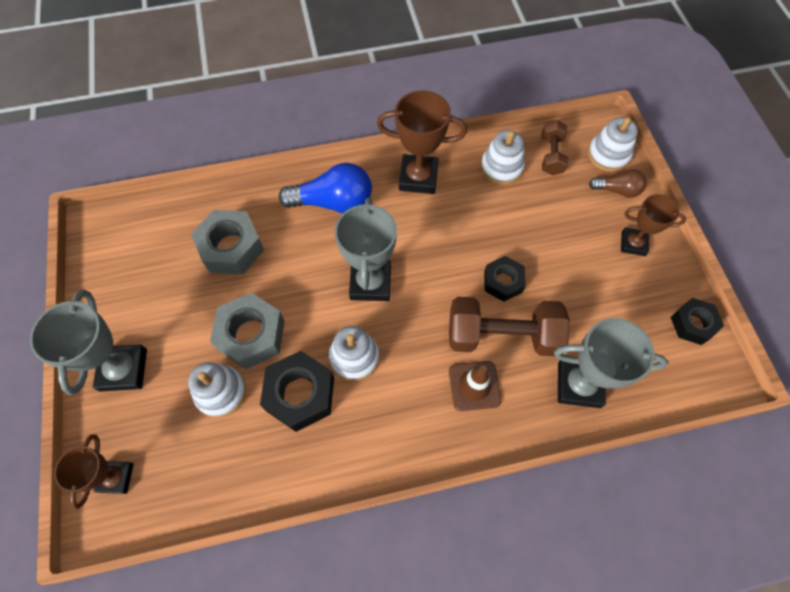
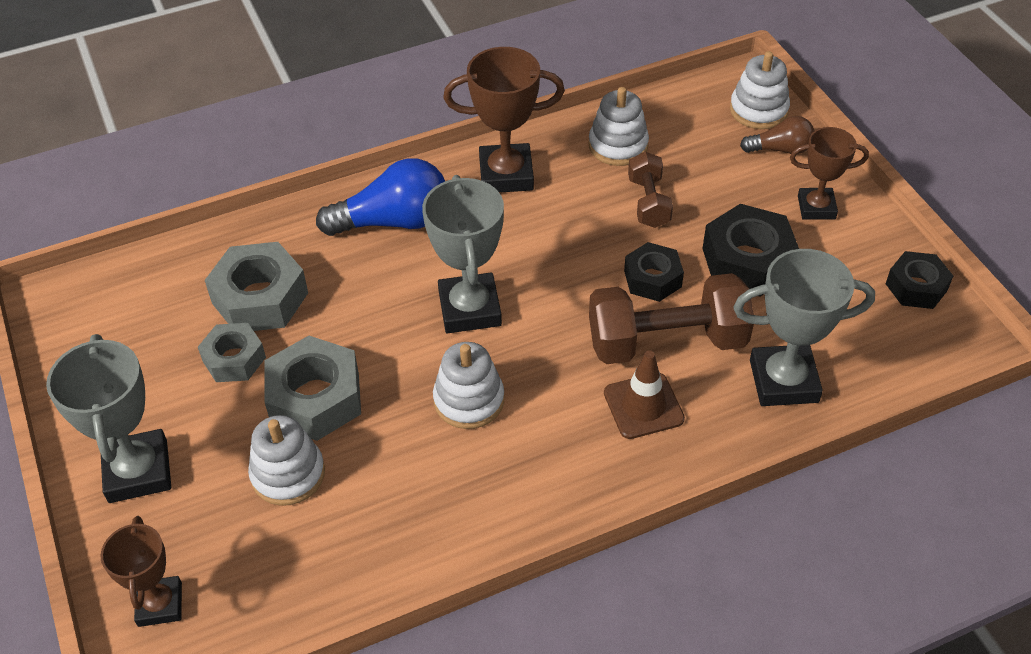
camera: 10 degrees left, 15 degrees down
(204, 293) = (234, 359): none -> grey nut
(300, 394) = (403, 457): black nut -> black nut (747, 261)
(551, 155) = (682, 122): brown dumbbell -> brown dumbbell (648, 202)

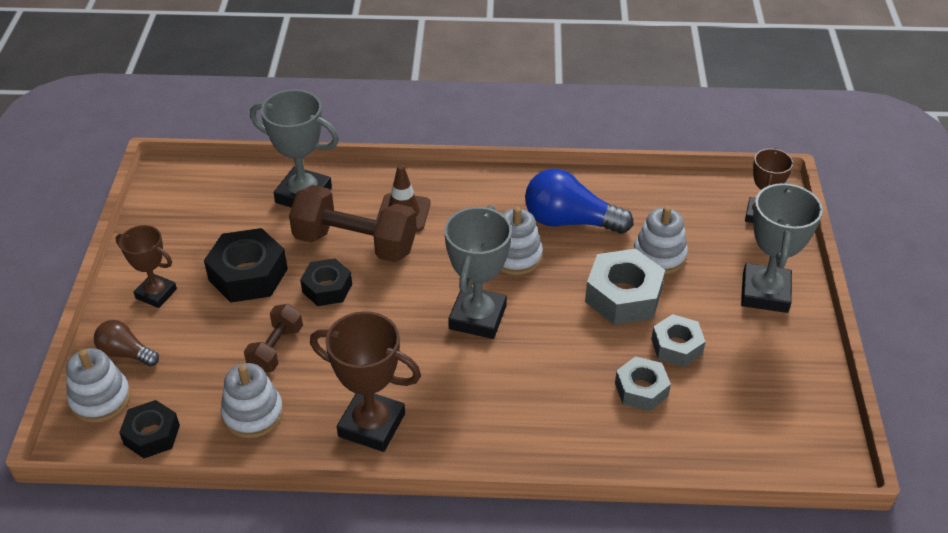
camera: 155 degrees left, 5 degrees down
(260, 298) = (641, 389): grey nut -> grey nut, size x0.63
(393, 221) = (498, 417): blue light bulb -> blue light bulb (570, 221)
(916, 287) = (157, 215): black nut -> black nut (152, 435)

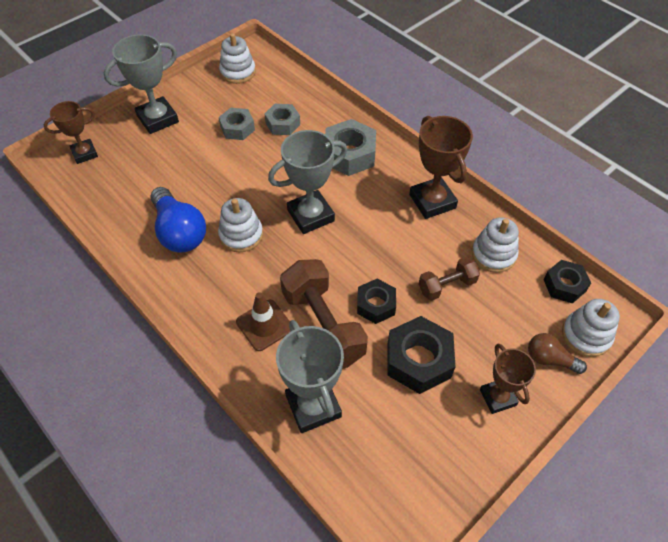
camera: 135 degrees left, 10 degrees up
(126, 353) = (549, 359): brown light bulb -> brown light bulb turned 135 degrees clockwise
(623, 296) = (222, 168): grey nut -> grey nut (349, 154)
(659, 255) = (169, 174): white stacking toy -> white stacking toy (238, 72)

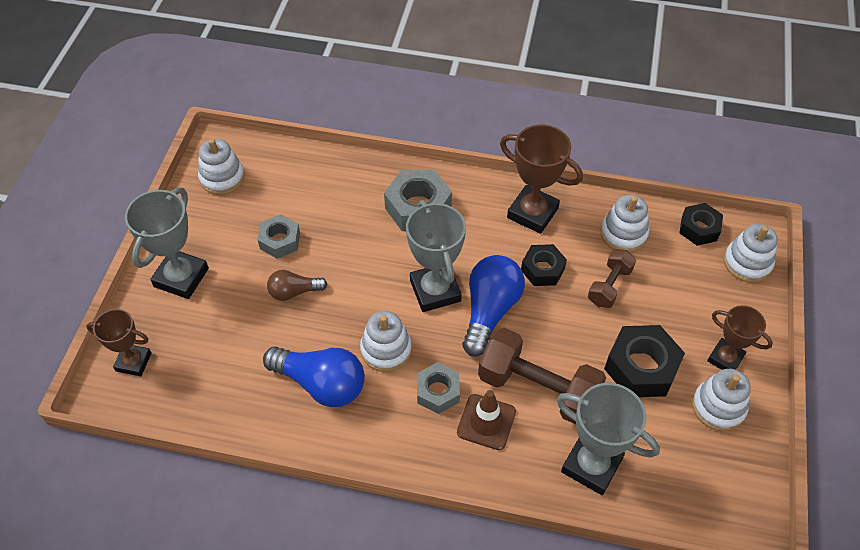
camera: 35 degrees left, 0 degrees up
(85, 153) = (133, 362): brown trophy -> brown trophy turned 75 degrees clockwise
(282, 124) = (323, 211): grey nut -> grey nut (437, 392)
(310, 215) = (435, 291): grey trophy -> grey trophy turned 45 degrees counterclockwise
(337, 251) = (489, 311): none -> blue light bulb
(376, 305) = (566, 340): black nut -> black nut (542, 269)
(457, 431) = (718, 407): none -> white stacking toy
(549, 359) = (737, 301): brown light bulb -> brown light bulb (294, 292)

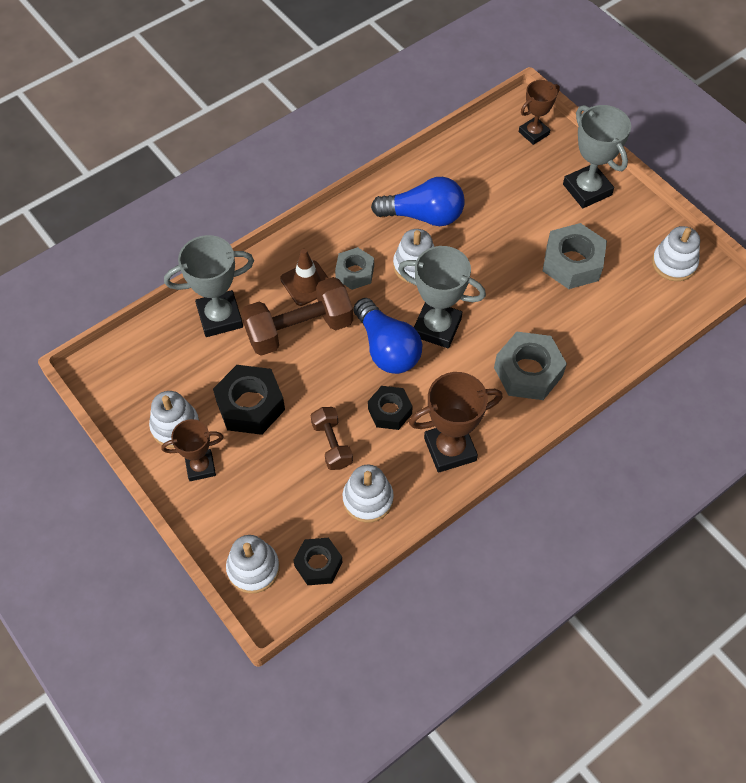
camera: 130 degrees right, 5 degrees up
(280, 241) = (572, 263): grey nut -> grey nut, size x1.58
(294, 292) = (515, 244): brown light bulb -> none
(321, 383) = (423, 215): blue light bulb -> blue light bulb turned 150 degrees counterclockwise

